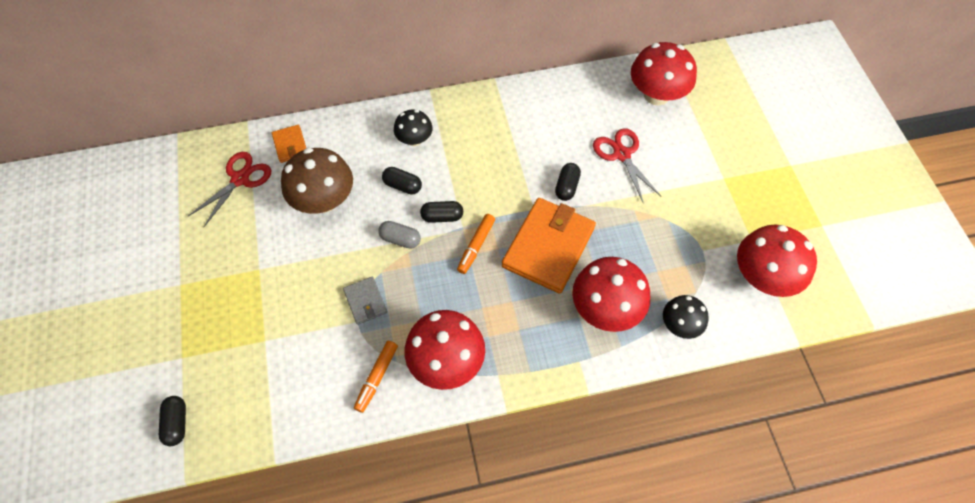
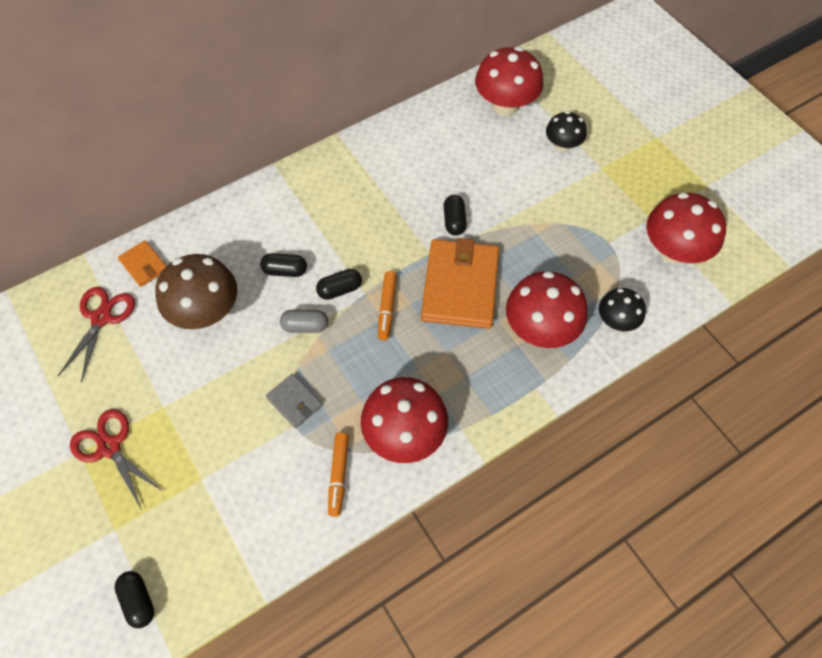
camera: 20 degrees left, 0 degrees up
(414, 139) = (278, 219): black mushroom -> black mushroom (562, 145)
(621, 154) = (495, 173): red scissors -> red scissors (110, 447)

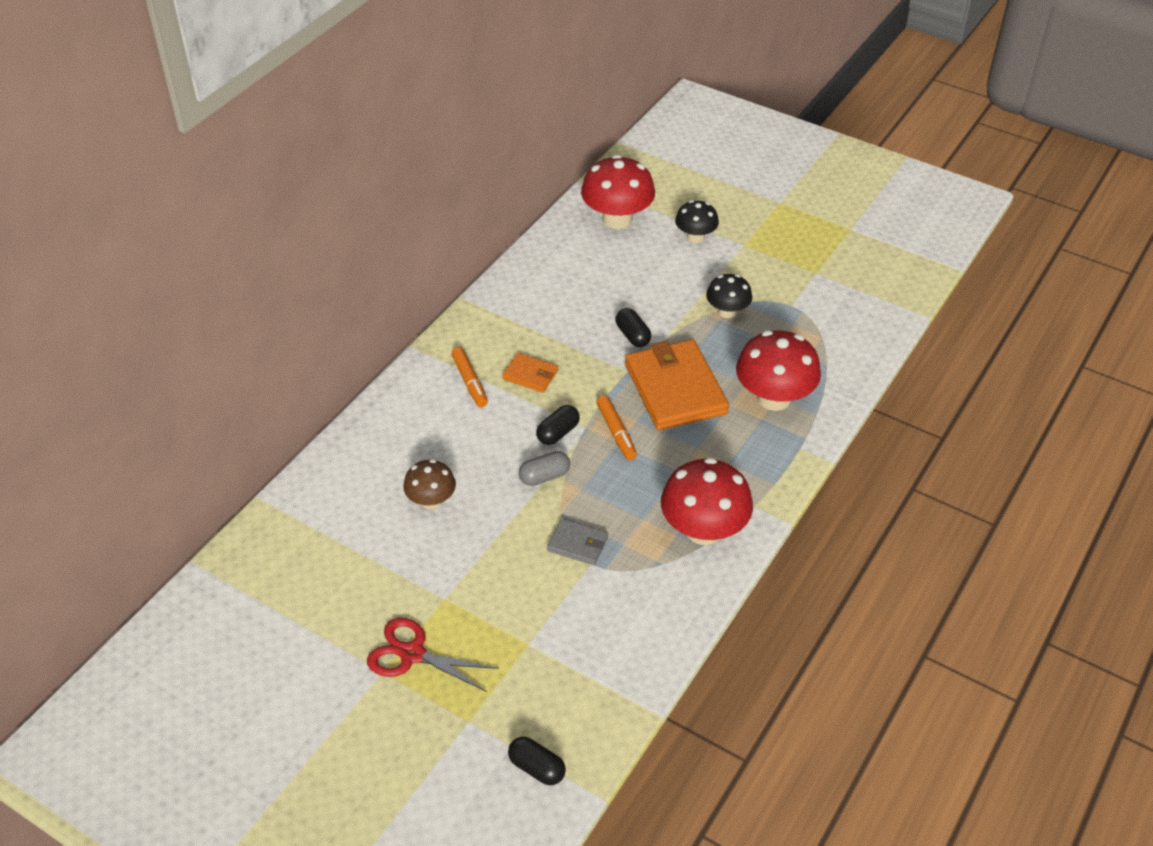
camera: 25 degrees left, 15 degrees down
(101, 318) = (320, 546): red scissors -> none
(144, 265) = (333, 483): orange wallet -> orange wallet (530, 375)
(206, 311) = (431, 500): brown mushroom -> brown mushroom, size x0.58
(285, 271) = (490, 436): black capsule -> none
(338, 475) = (663, 587): orange marker -> orange marker (470, 382)
(616, 321) = (838, 367): black mushroom -> black mushroom (727, 311)
(673, 250) = (854, 292): red mushroom -> none

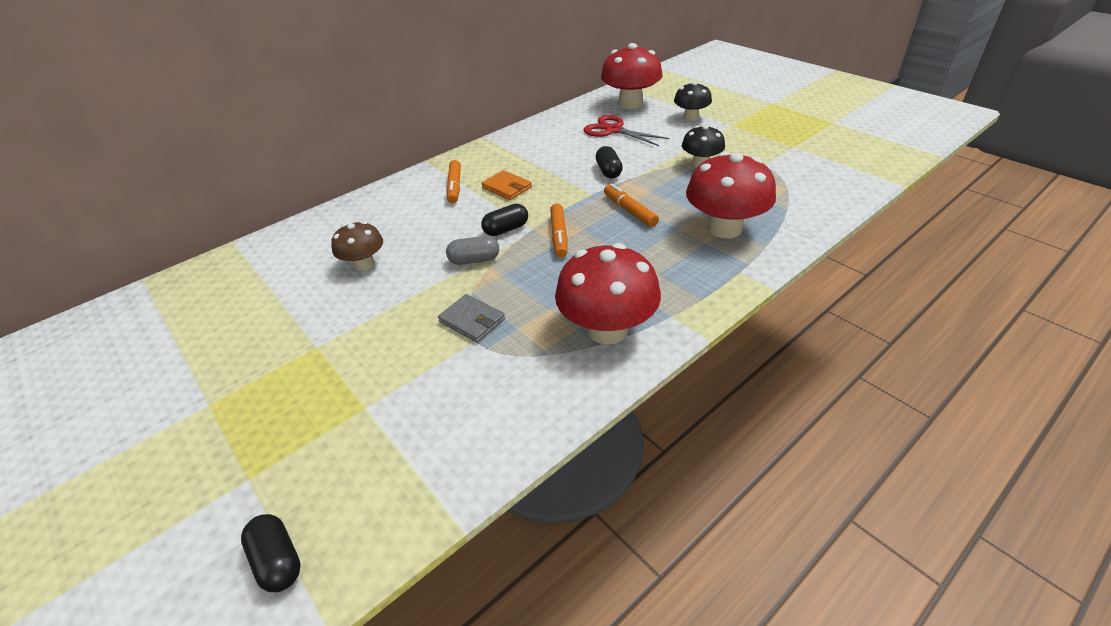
camera: 20 degrees right, 5 degrees down
(412, 654) = (248, 393): red scissors -> red scissors (613, 130)
(675, 389) = (629, 211): orange wallet -> orange marker

